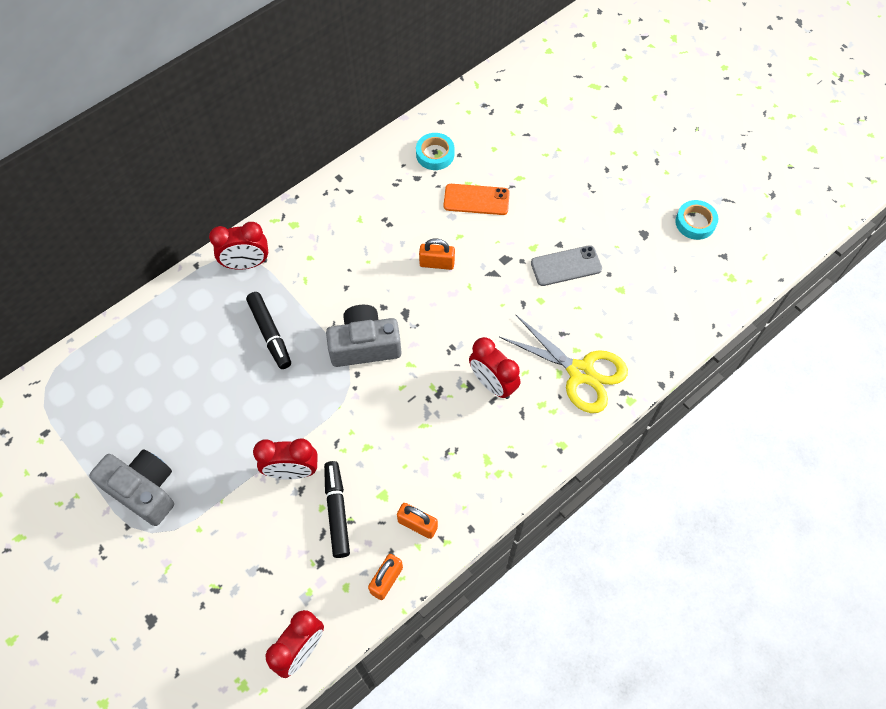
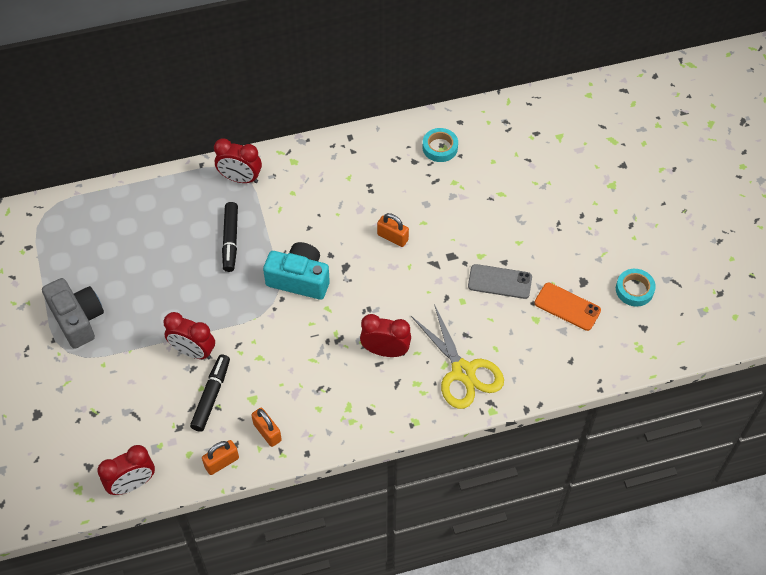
camera: 25 degrees right, 5 degrees down
(364, 345) = (299, 279): grey camera -> turquoise camera
(476, 200) = (454, 198): orange phone -> orange phone (567, 307)
(492, 384) = (385, 351): red clock -> red clock turned 120 degrees clockwise

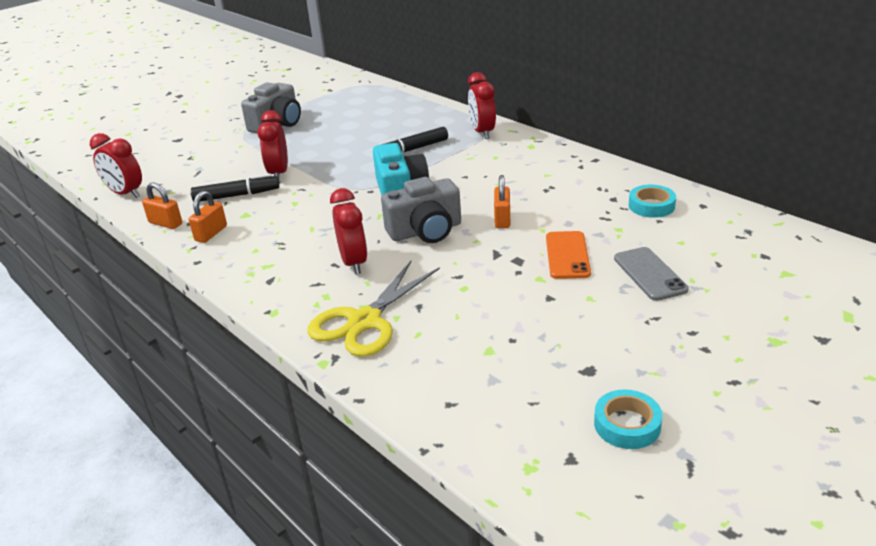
camera: 65 degrees right, 25 degrees down
(374, 290) = (425, 231): none -> grey camera
(499, 282) = (517, 304): grey phone -> grey phone (649, 274)
(567, 307) = (533, 370): orange phone -> orange phone (567, 255)

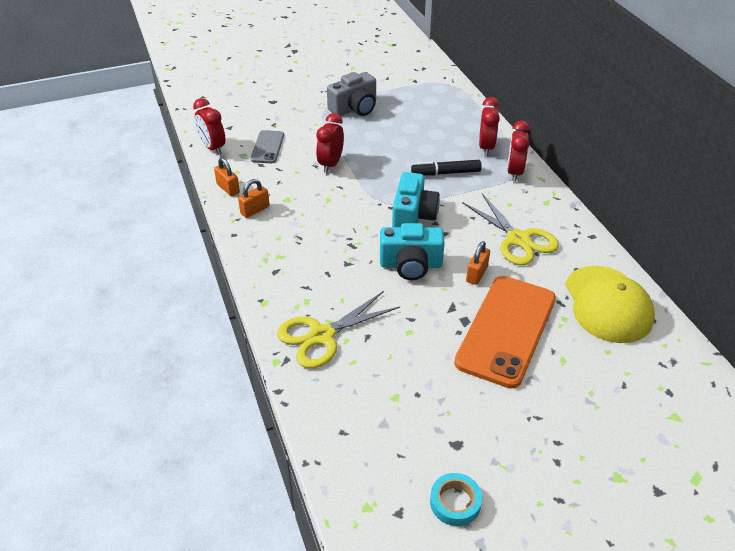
camera: 20 degrees right, 10 degrees up
(236, 195) = (289, 177): black marker -> none
(354, 263) = (342, 277): red clock -> red clock (486, 147)
(425, 231) = (411, 265): grey camera -> turquoise camera
(524, 181) = (518, 239): none -> yellow scissors
(567, 255) = (506, 330): orange phone -> orange phone, size x2.01
(649, 274) = (560, 374): grey phone -> grey phone (267, 147)
(651, 206) = (607, 304): turquoise tape -> yellow cap

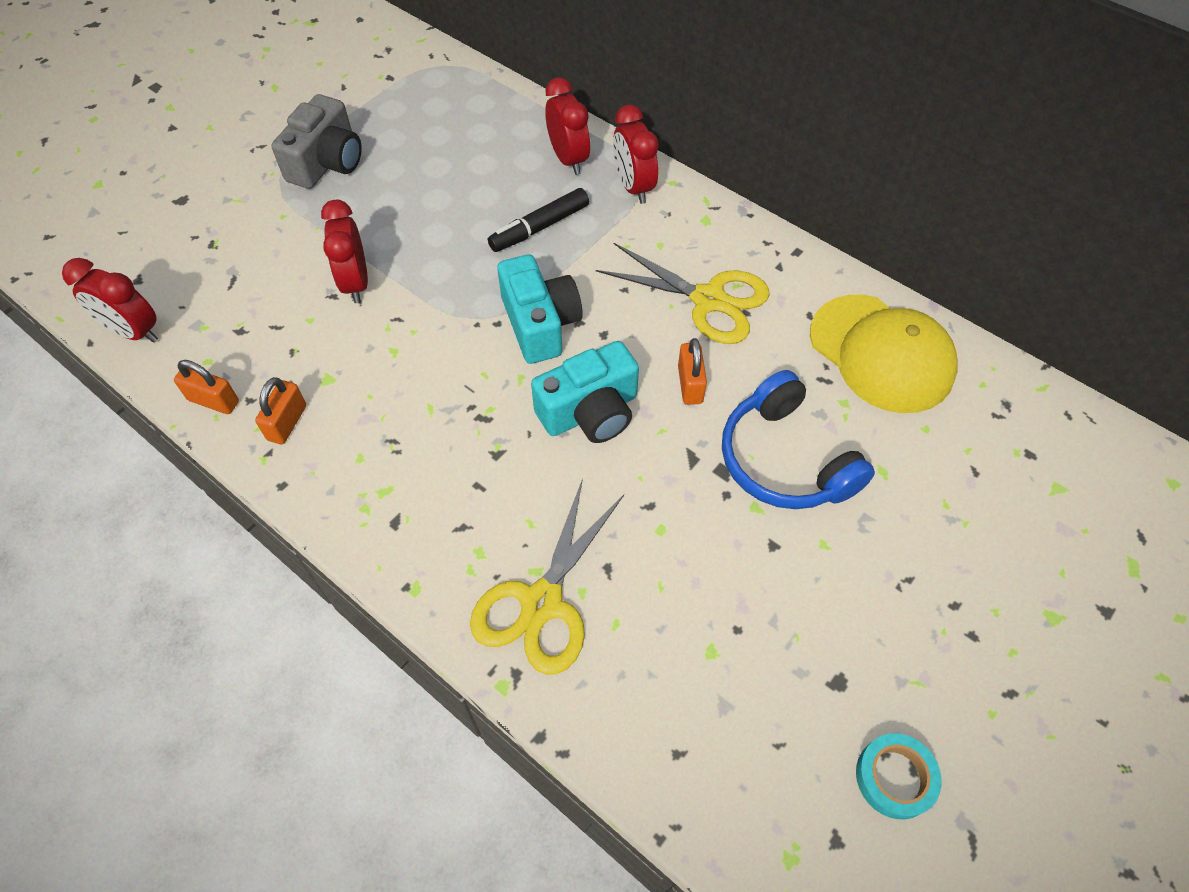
camera: 30 degrees left, 15 degrees up
(267, 147) = (230, 292): grey phone -> none
(506, 330) = (785, 459): orange phone -> blue headphones

